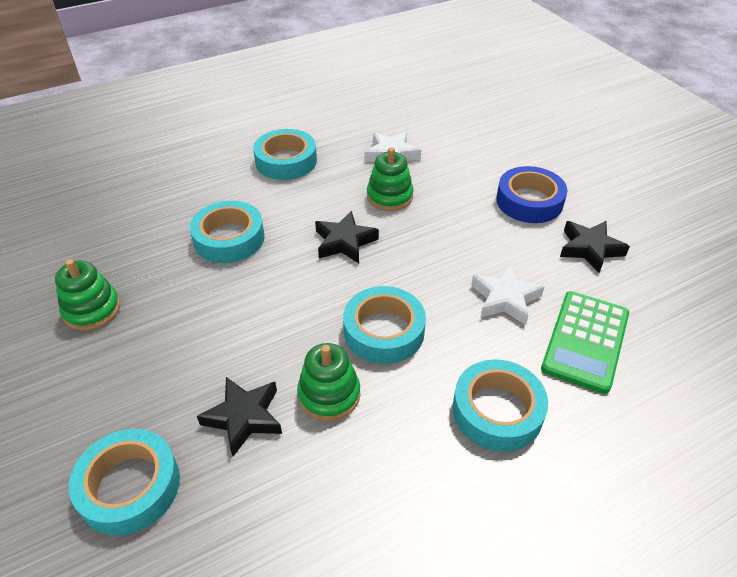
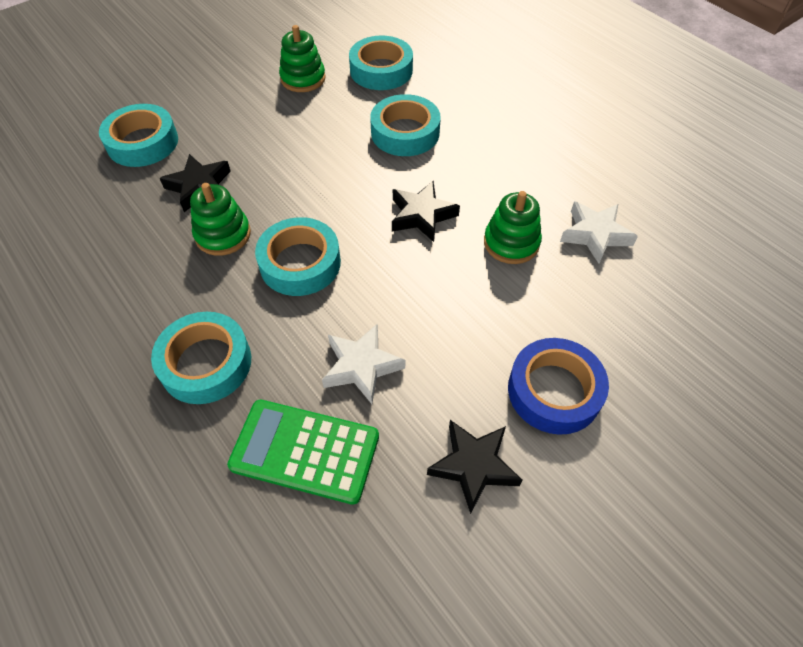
camera: 80 degrees right, 10 degrees up
(286, 161) = (542, 147): turquoise tape -> turquoise tape (381, 70)

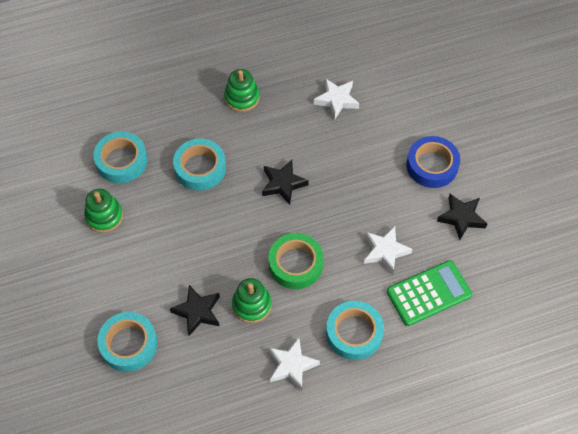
camera: 70 degrees left, 5 degrees up
(139, 302) = (291, 365): none -> white star
(300, 263) = (295, 264): turquoise tape -> green tape
(305, 451) = (428, 293): green calculator -> green calculator turned 150 degrees counterclockwise
(511, 243) = (325, 145): green stacking toy -> green stacking toy (242, 98)

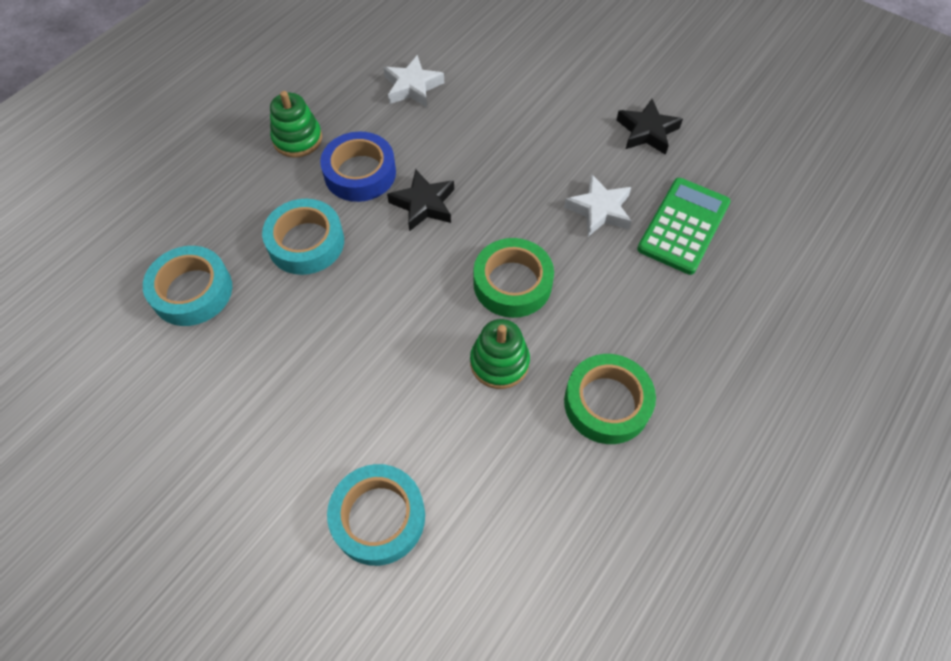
camera: 35 degrees left, 0 degrees up
(104, 216) = (218, 372): green stacking toy -> none
(197, 312) = (438, 414): black star -> none
(291, 365) = (607, 403): white star -> green tape
(354, 333) = (644, 318): turquoise tape -> none
(432, 165) = (571, 98): blue tape -> blue tape (360, 173)

